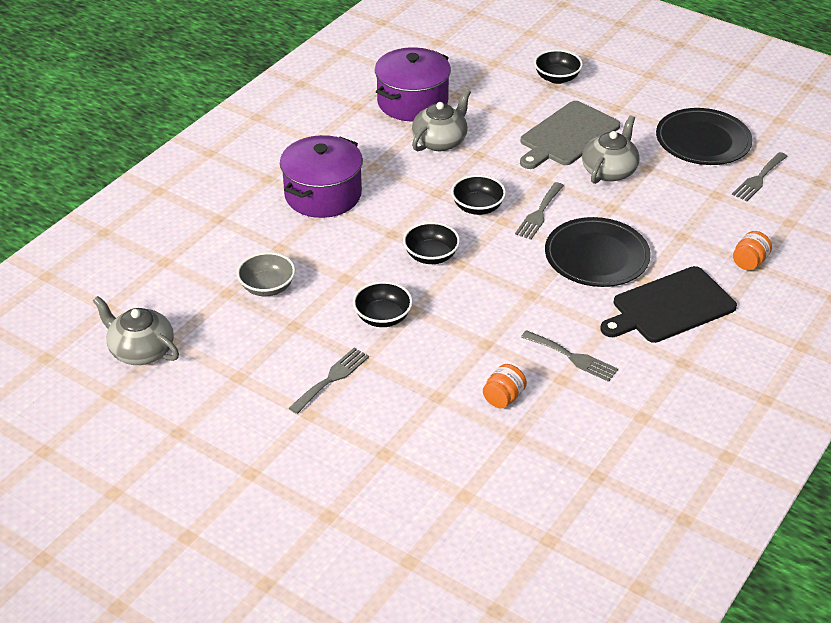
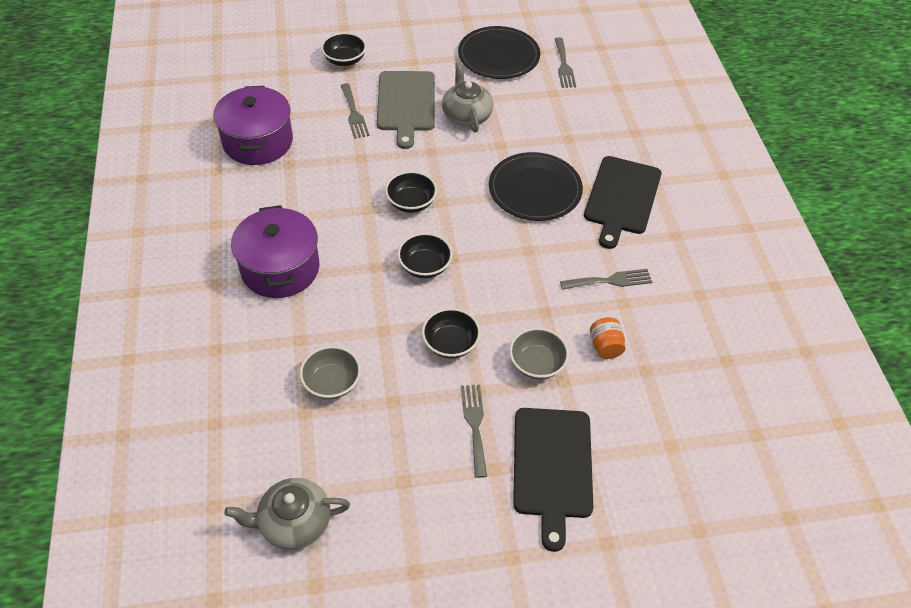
camera: 45 degrees left, 10 degrees up
(352, 442) = (552, 467): none -> black cutting board
(431, 372) = (537, 364): none -> grey bowl
(440, 141) = (319, 163): grey teapot -> none
(539, 213) = (459, 180): grey fork -> grey fork (354, 113)
(749, 262) = (628, 132): orange jar -> none

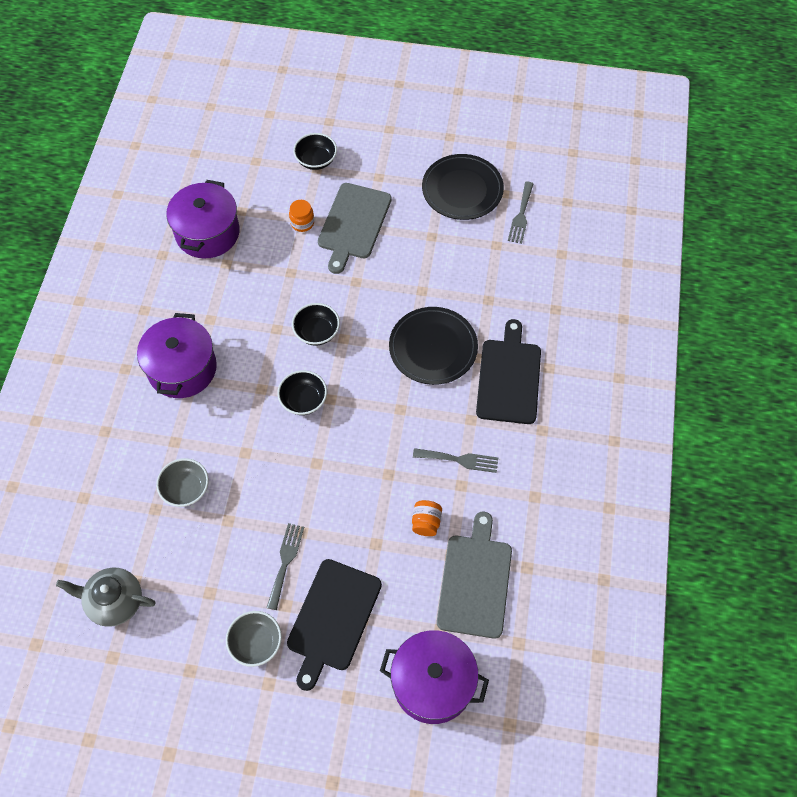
camera: 20 degrees right, 10 degrees up
(354, 113) = (302, 223): grey fork -> orange jar
(450, 344) = (295, 481): black bowl -> none
(466, 116) = (403, 251): grey teapot -> none
(537, 364) = (360, 521): grey bowl -> grey bowl (256, 643)
(621, 198) = (509, 378): black cutting board -> black cutting board turned 150 degrees clockwise
(682, 387) = (475, 581): none -> grey cutting board
(689, 500) = (432, 683): none -> purple pot

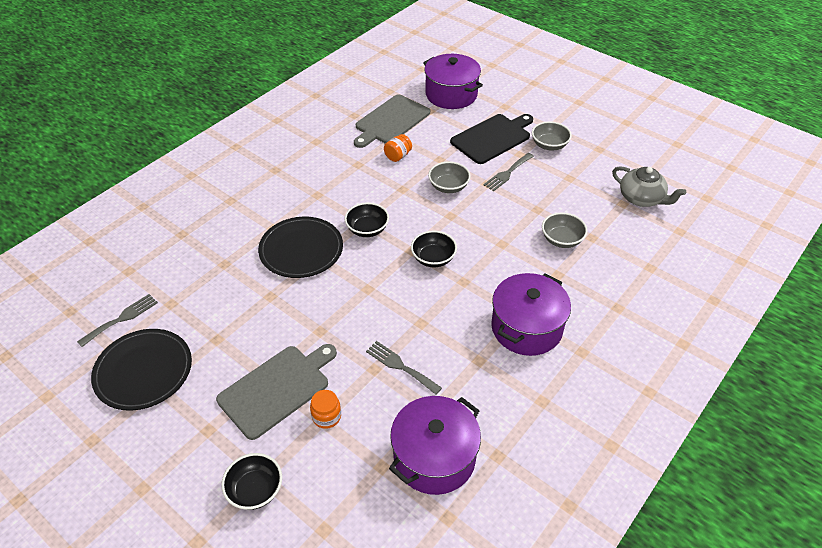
camera: 150 degrees left, 15 degrees down
(317, 332) = (387, 304): black bowl -> black bowl (367, 229)
(341, 504) = (448, 187): none -> grey bowl
(460, 460) = (346, 177): grey fork -> grey fork (400, 366)
(509, 378) = (265, 206): black cutting board -> none

